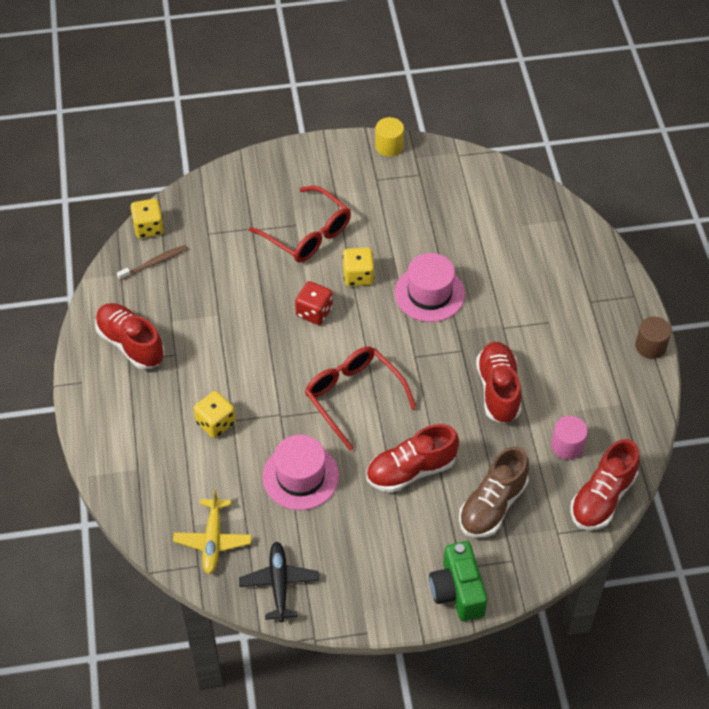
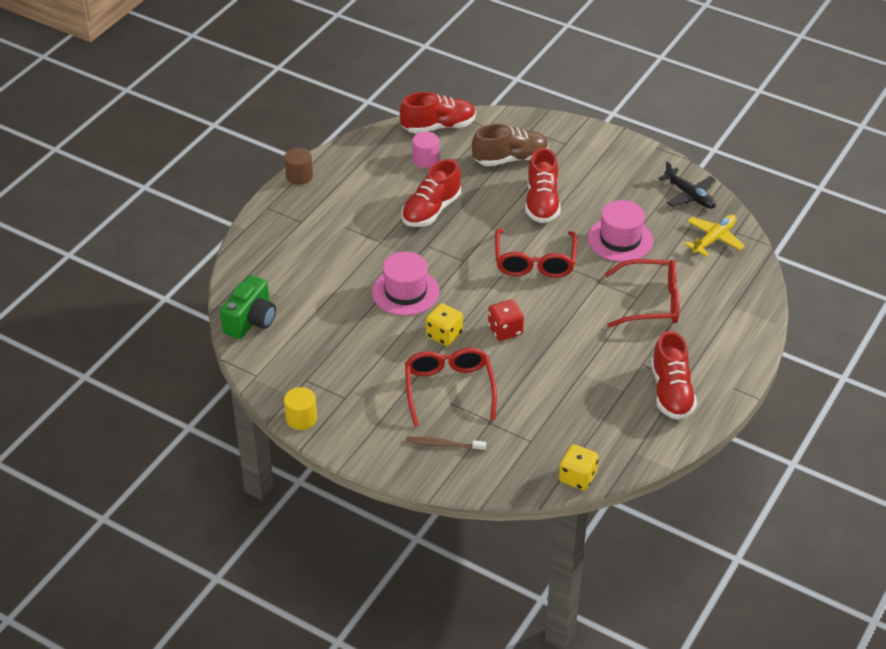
camera: 140 degrees left, 10 degrees down
(154, 263) = (598, 444): brown toothbrush -> brown toothbrush (443, 445)
(216, 423) = (651, 302): yellow dice -> red glasses
(279, 584) = (689, 195): black plane -> black plane turned 75 degrees counterclockwise
(411, 470) = (542, 203): red shoe -> red shoe turned 75 degrees clockwise
(457, 591) = (580, 135): green camera -> green camera (251, 321)

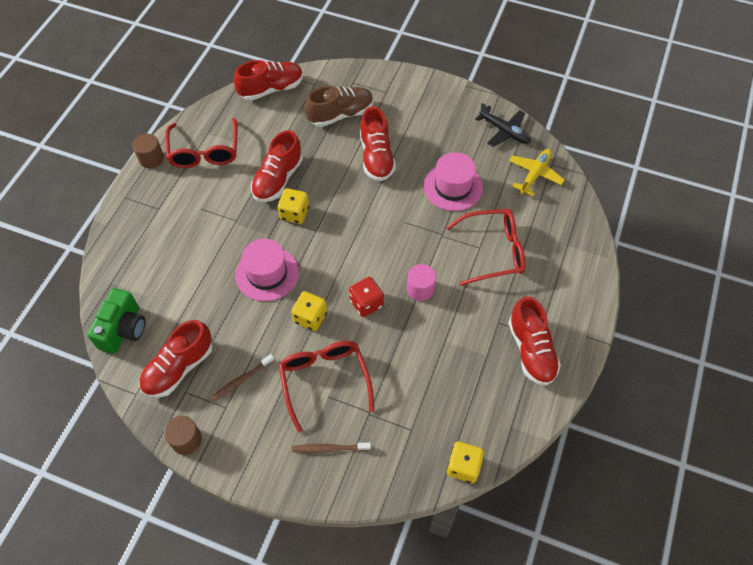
camera: 10 degrees left, 15 degrees up
(301, 418) = (186, 440): yellow cylinder -> brown cylinder
(302, 359) = (179, 368): none -> red shoe
(363, 378) = (240, 381): none -> brown toothbrush
(426, 160) = (265, 125): pink cylinder -> pink cylinder (420, 289)
(443, 243) = (294, 213): none -> yellow dice
(535, 262) = (381, 222): red glasses -> red glasses (204, 152)

